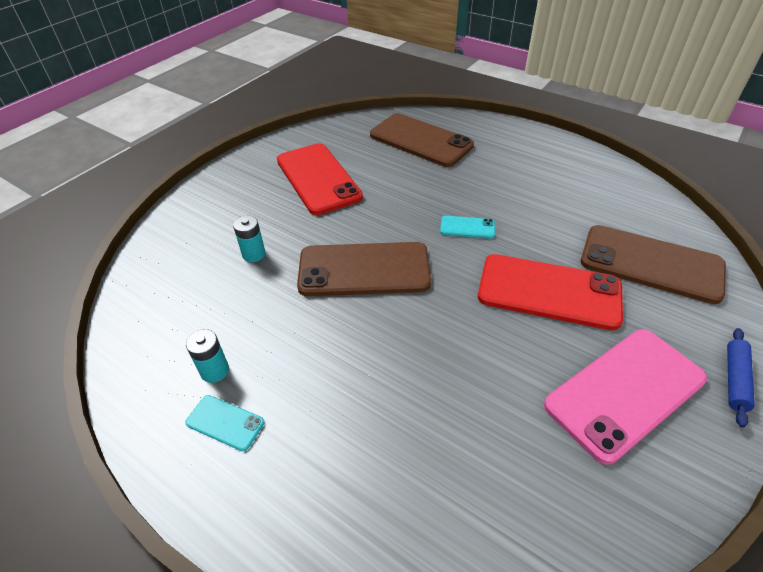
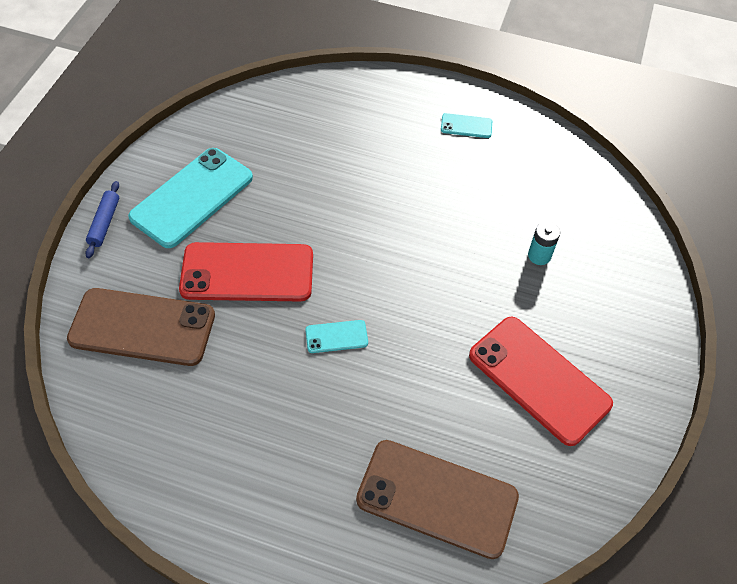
camera: 160 degrees right, 10 degrees up
(214, 371) = (497, 153): turquoise battery -> none
(364, 270) = (425, 260): brown phone -> none
(625, 392) = (192, 197): pink phone -> turquoise phone

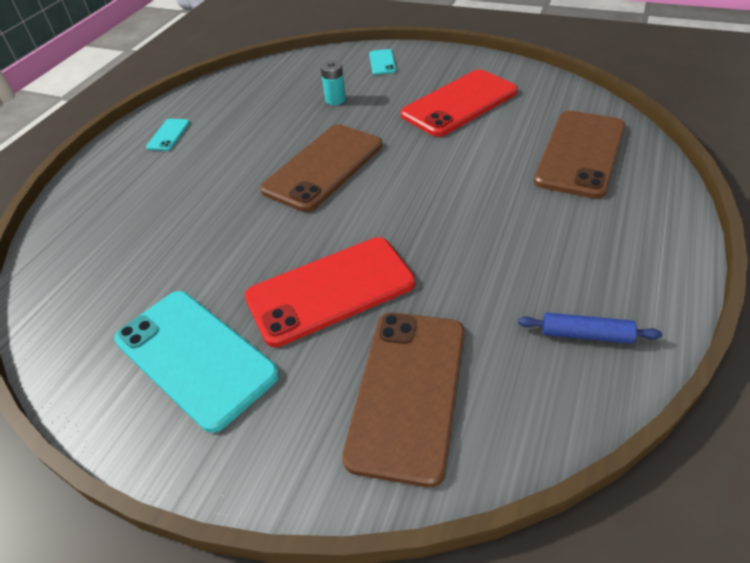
camera: 80 degrees left, 10 degrees down
(104, 223) = (214, 467): blue rolling pin -> blue rolling pin (586, 334)
(247, 273) = (330, 290): red phone -> red phone turned 60 degrees clockwise
(336, 337) = (420, 215): turquoise phone -> turquoise phone (382, 62)
(413, 255) = (323, 167): none -> brown phone

